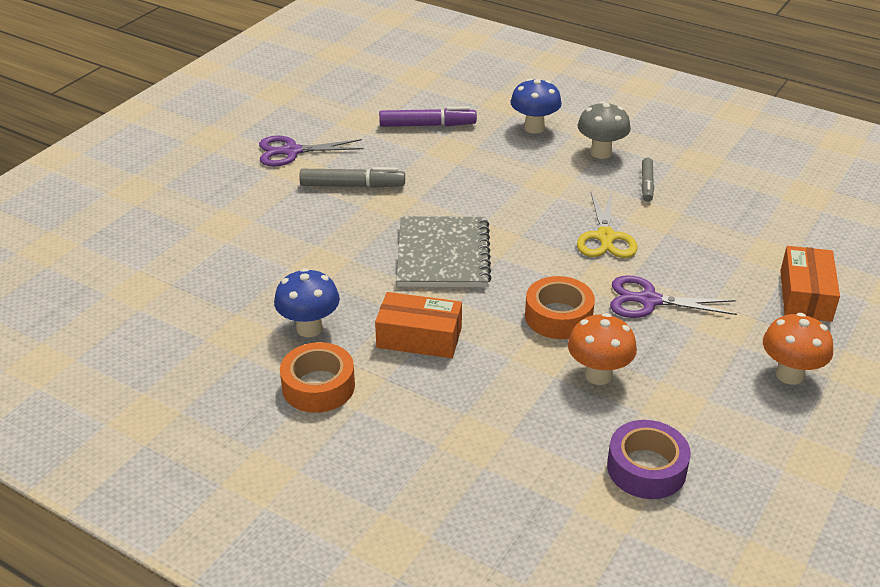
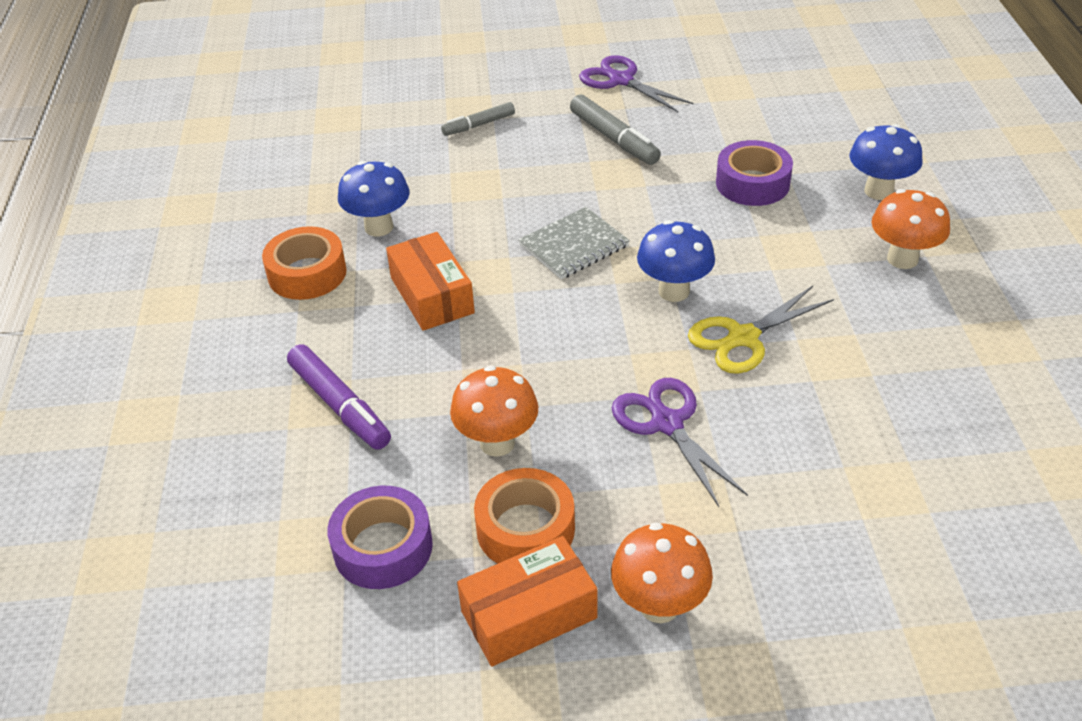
camera: 55 degrees right, 5 degrees up
(427, 125) = (777, 126): purple marker -> purple marker (340, 405)
(443, 255) = (574, 246): grey notebook -> grey notebook, size x0.66
(470, 162) = (752, 183): none -> purple tape
(535, 240) = (674, 291): none -> blue mushroom
(558, 316) = (563, 369): orange tape -> orange tape (525, 529)
(601, 153) = (902, 259): grey mushroom -> orange mushroom
(647, 184) = (889, 322): grey marker -> grey marker (479, 125)
(805, 295) = (837, 558): orange box -> orange box (529, 615)

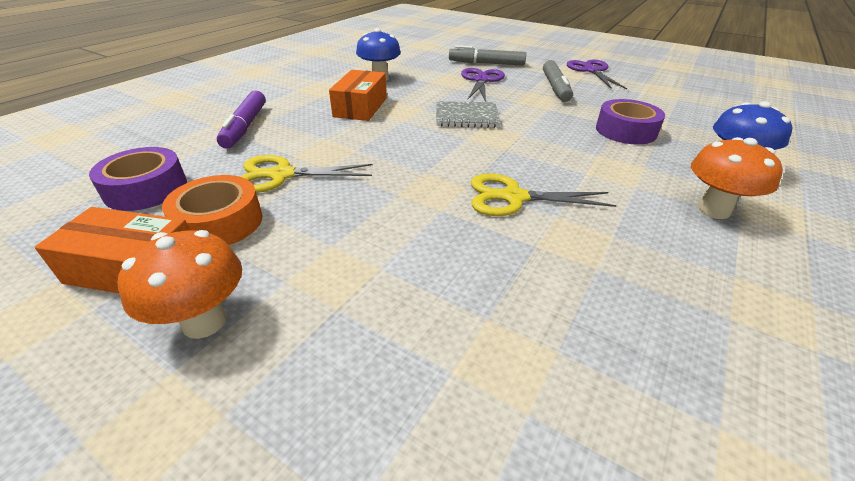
camera: 35 degrees right, 5 degrees down
(307, 273) = (322, 81): orange tape -> none
(479, 125) = (486, 64): grey marker -> grey marker, size x1.56
(497, 443) = (282, 175): orange mushroom -> yellow scissors
(667, 424) = (391, 216): purple scissors -> purple scissors (481, 80)
(674, 291) = (498, 156): blue mushroom -> none

